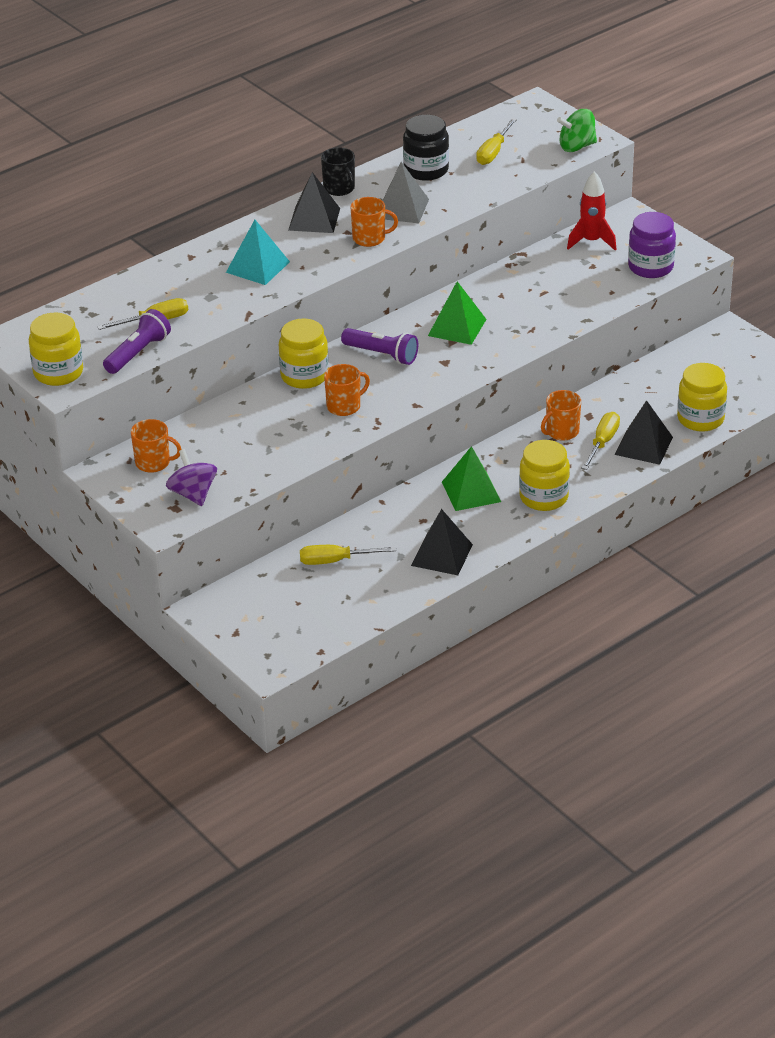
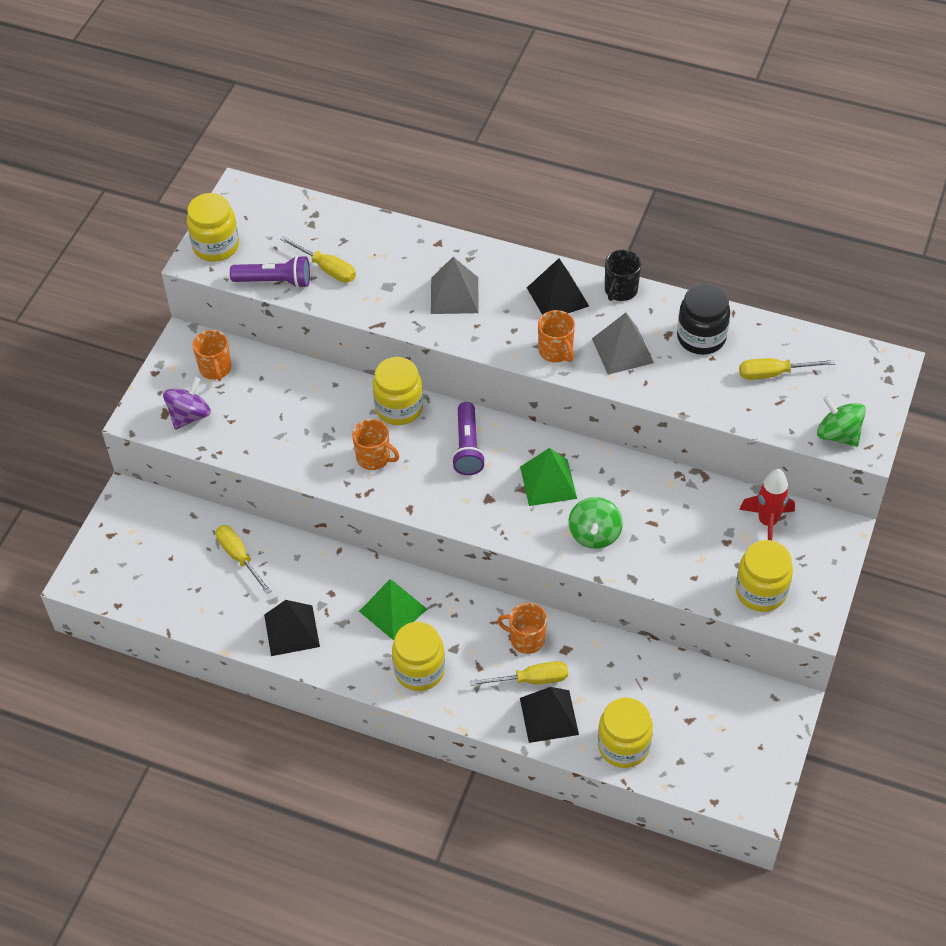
camera: 60 degrees right, 15 degrees up
(258, 267) = (454, 295): turquoise pyramid -> grey pyramid
(529, 323) = (594, 534): none -> green spinning top
(650, 267) = (761, 591): purple jar -> yellow jar

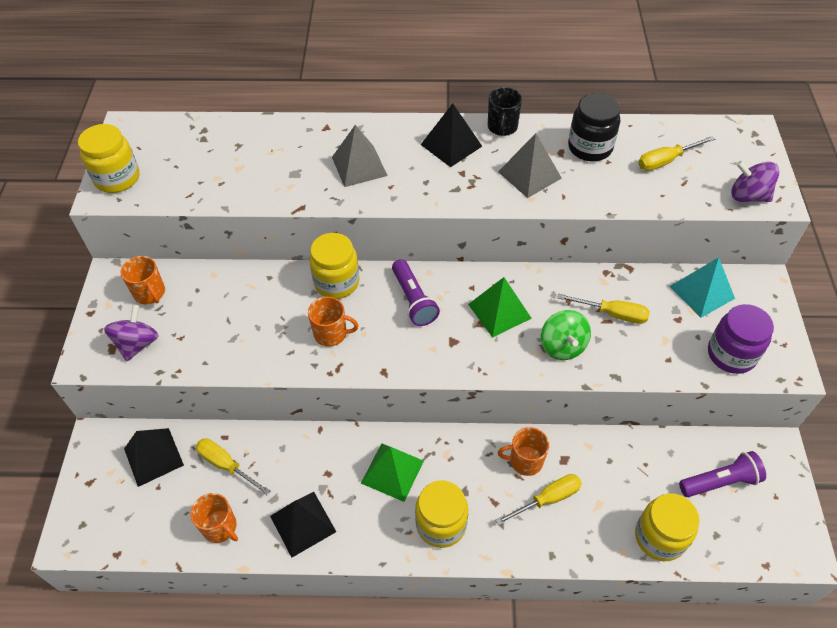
camera: 20 degrees left, 0 degrees up
(275, 281) = (185, 195): purple flashlight -> purple flashlight (720, 482)
(327, 268) = (231, 172): yellow screwdriver -> yellow screwdriver (612, 314)
(549, 716) = (579, 530): black pyramid -> black pyramid (153, 456)
(556, 351) = (472, 190): orange mug -> orange mug (220, 527)
(761, 591) = (731, 354): yellow jar -> purple jar
(767, 522) = (702, 292): red rocket -> turquoise pyramid
(838, 434) = (748, 196): green spinning top -> purple spinning top

